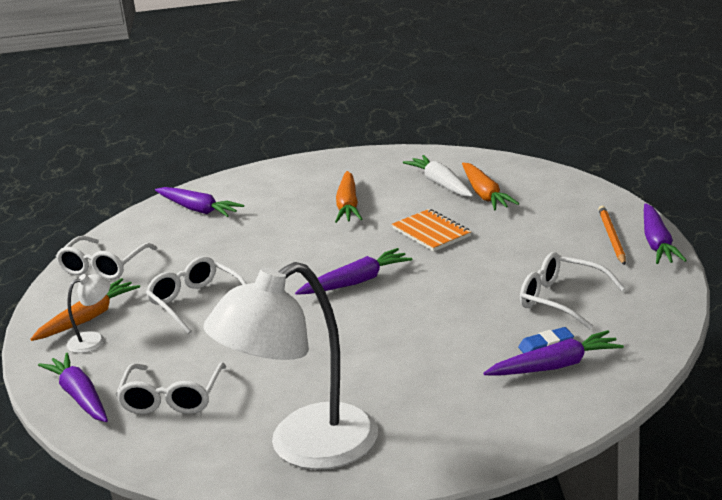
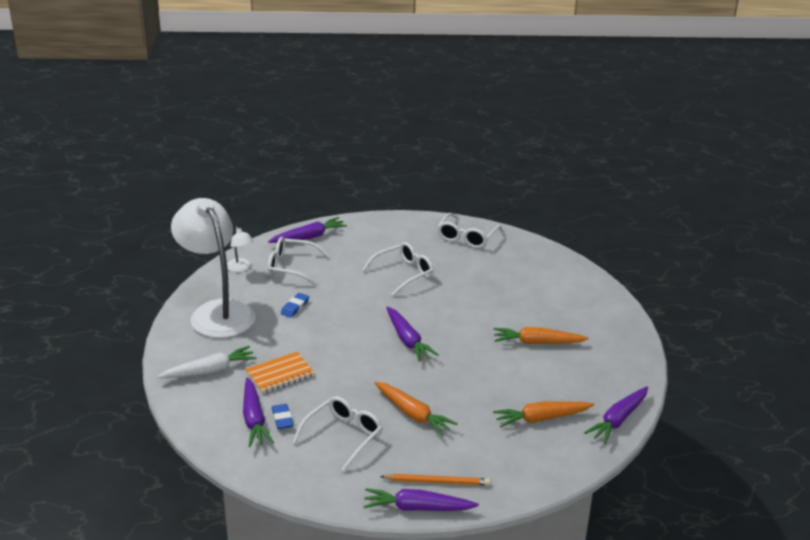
camera: 90 degrees right, 5 degrees up
(88, 318) = (398, 235): orange carrot -> orange carrot (413, 414)
(93, 340) = (371, 238): white lamp -> white lamp (240, 268)
(103, 267) = (467, 237): white glasses -> white glasses turned 90 degrees counterclockwise
(198, 209) = (547, 273): purple carrot -> purple carrot (618, 420)
(286, 377) = (295, 307): none -> blue eraser
(431, 232) = (476, 381): orange notebook -> orange notebook (280, 374)
(441, 184) = (569, 395): white carrot -> white carrot (209, 371)

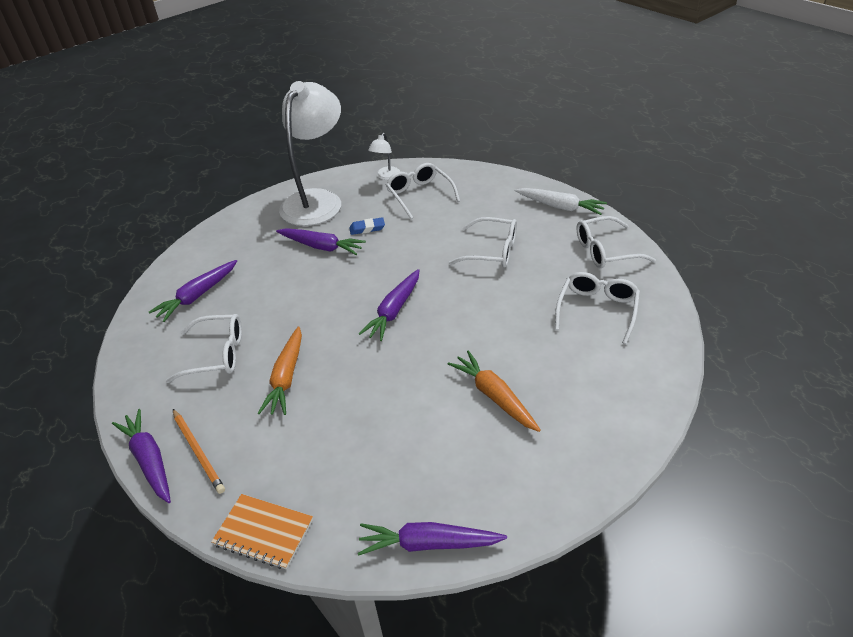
camera: 55 degrees right, 10 degrees up
(209, 371) = (239, 240): white carrot -> white carrot (560, 207)
(280, 374) = (269, 274): orange notebook -> orange notebook (264, 532)
(282, 419) = (211, 309): blue eraser -> none
(308, 237) = (473, 178): purple carrot -> purple carrot (321, 247)
(514, 270) = (597, 310): none -> white glasses
(541, 418) = (367, 473): orange carrot -> none

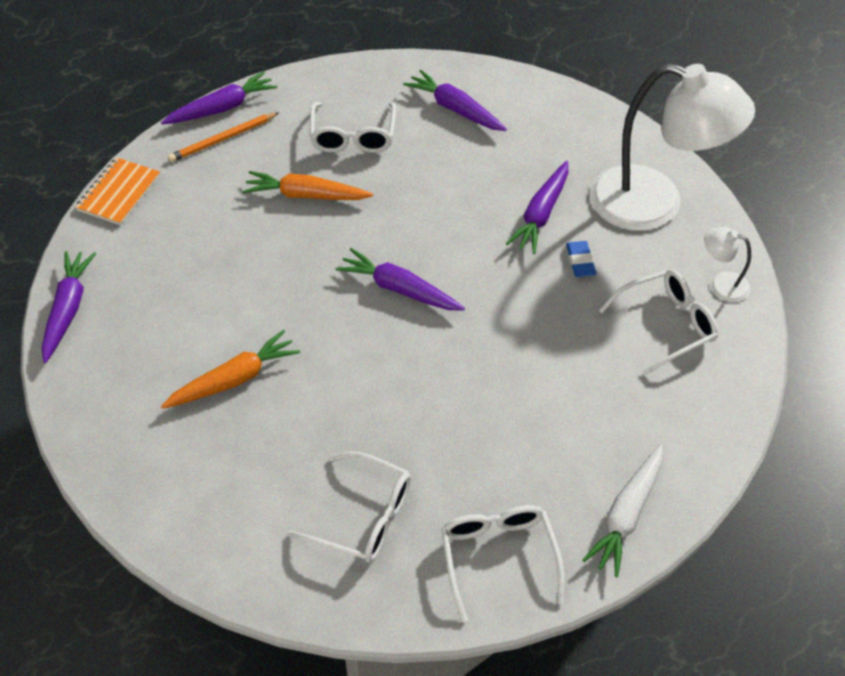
camera: 90 degrees right, 10 degrees up
(492, 251) = (513, 405): white glasses -> none

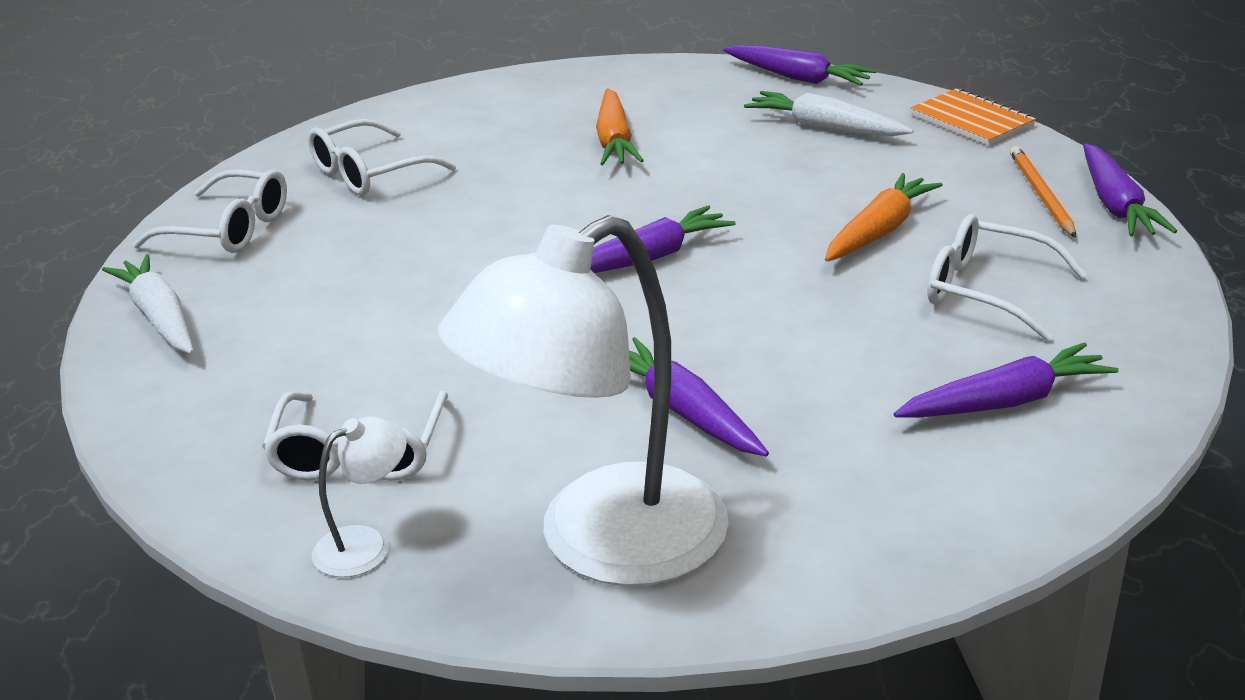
camera: 120 degrees right, 20 degrees down
(161, 265) = (825, 127): none -> white carrot
(580, 261) = (553, 416): blue eraser -> none

